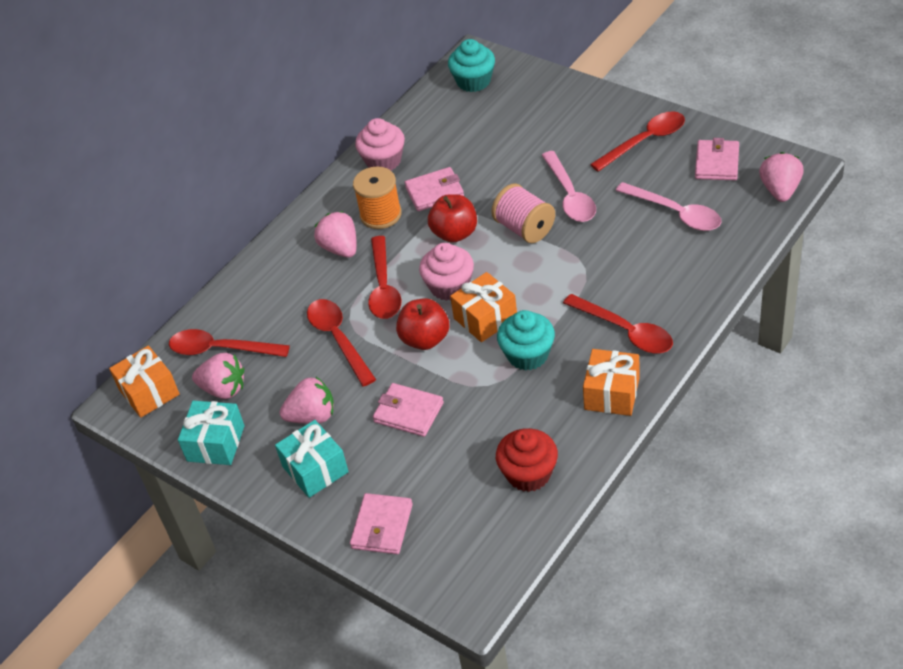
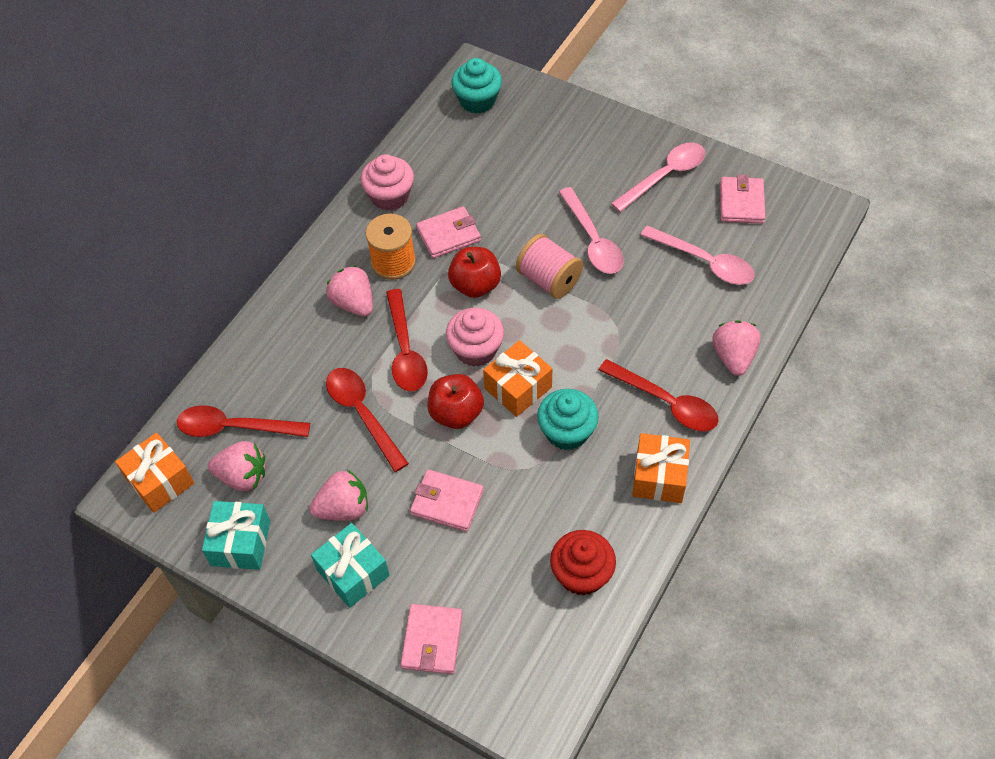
camera: 10 degrees left, 10 degrees up
(645, 141) = (665, 176): red spoon -> pink spoon
(780, 190) = (809, 236): pink strawberry -> pink strawberry (733, 357)

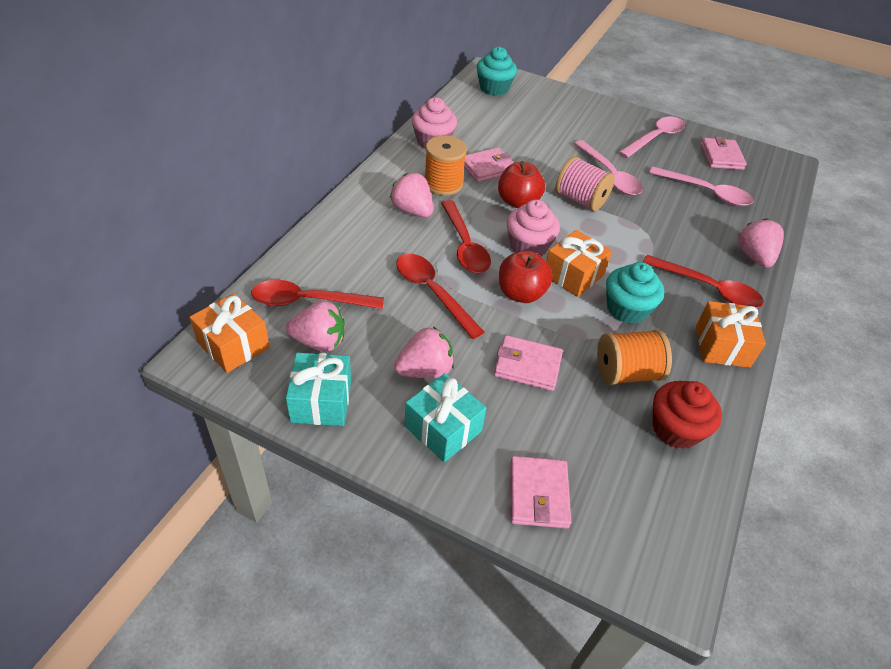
camera: 10 degrees left, 10 degrees down
(547, 510) = (626, 373): none -> orange spool

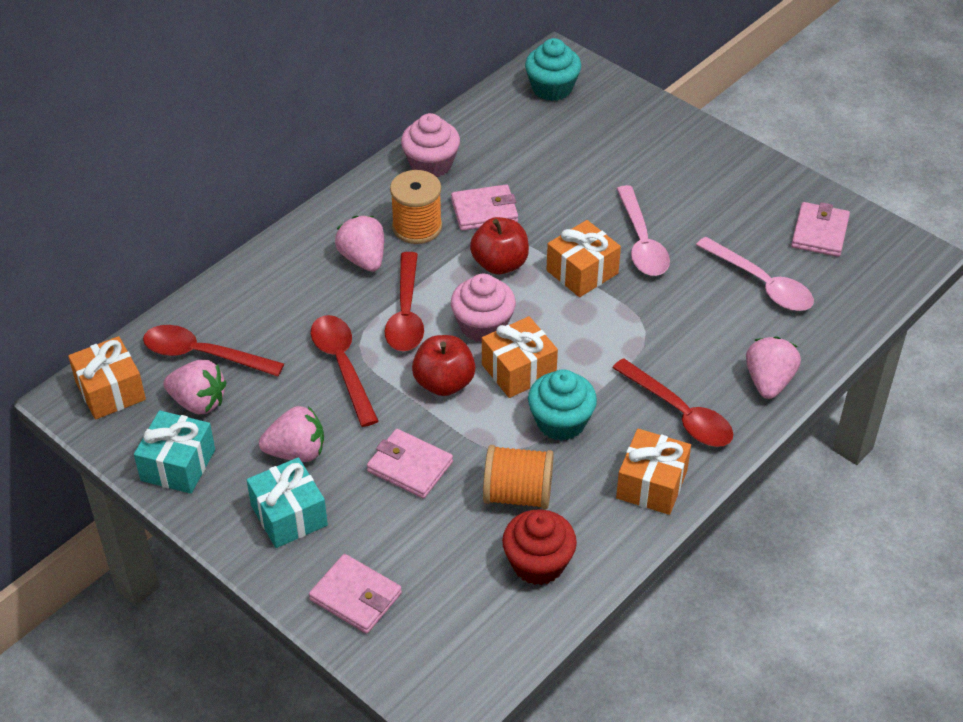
camera: 20 degrees right, 0 degrees up
(538, 494) = (356, 597): pink wallet -> pink wallet turned 75 degrees counterclockwise
(580, 200) = (582, 272): pink spool -> orange gift
(655, 138) = (740, 193): pink spoon -> none

